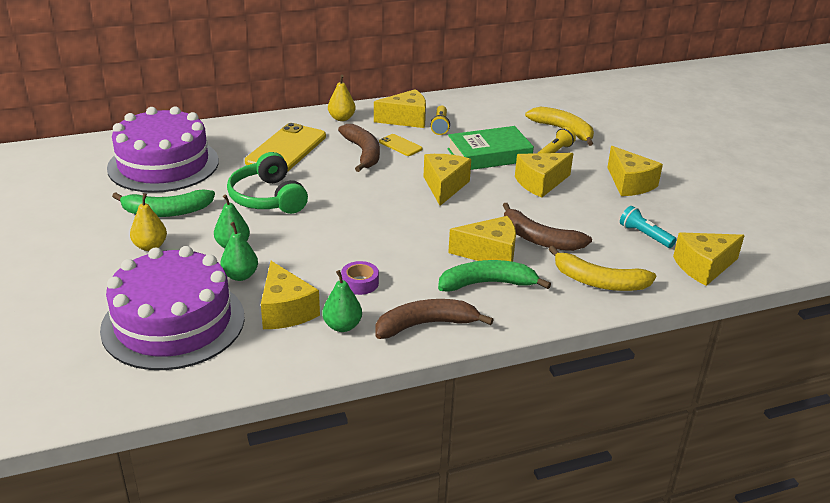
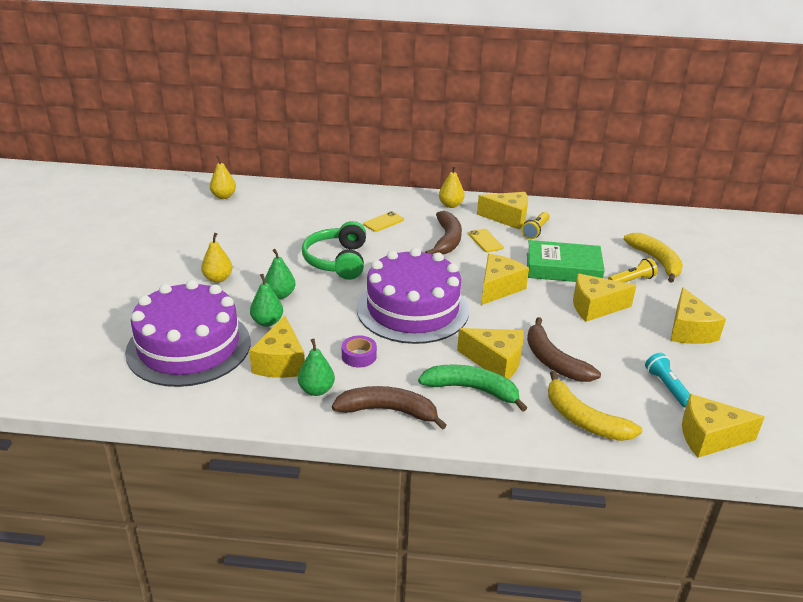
camera: 25 degrees right, 0 degrees up
(87, 159) = (223, 196): none -> yellow pear
(163, 164) = (277, 213): purple cake -> purple cake (412, 309)
(166, 211) = (250, 253): green banana -> none
(286, 149) = (383, 222): yellow phone -> yellow phone, size x0.48

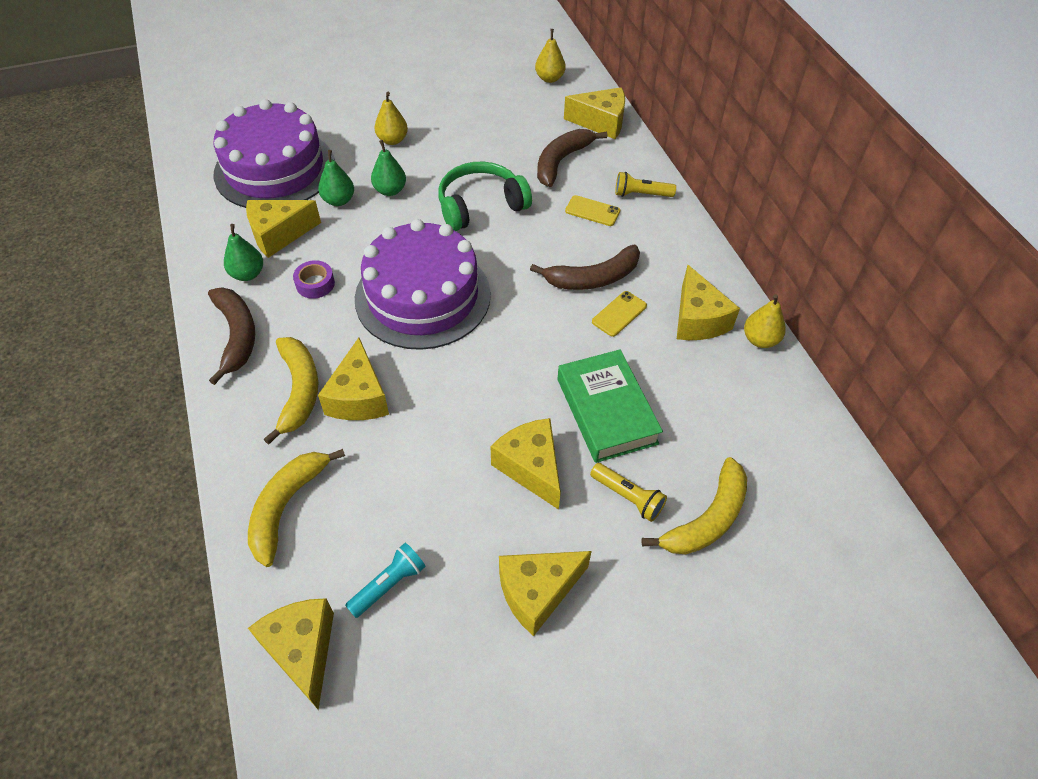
camera: 65 degrees right, 20 degrees up
(450, 205) = (685, 254): yellow pear -> yellow pear (760, 340)
(472, 389) = (299, 391): green banana -> yellow banana
(498, 288) = (514, 357): yellow cheese -> yellow cheese (601, 122)
(535, 231) = (685, 357): yellow flashlight -> yellow flashlight (641, 194)
(553, 361) = (386, 451): brown banana -> brown banana (561, 161)

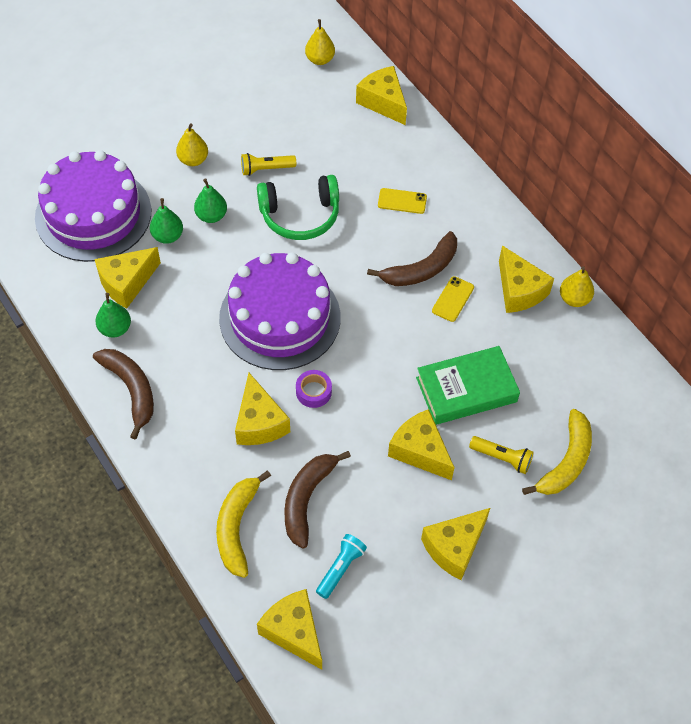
camera: 15 degrees left, 5 degrees up
(299, 391) = (206, 428): yellow banana -> none
(315, 284) = (180, 326): purple tape -> purple tape (313, 392)
(480, 206) = (300, 215): green headphones -> green headphones turned 150 degrees counterclockwise
(561, 161) = (359, 153): brown banana -> brown banana (307, 499)
(601, 122) = (383, 102): yellow cheese -> yellow cheese turned 120 degrees counterclockwise
(606, 411) = (466, 389): green book -> green book turned 75 degrees counterclockwise
(641, 194) = (440, 175): yellow flashlight -> yellow flashlight (266, 169)

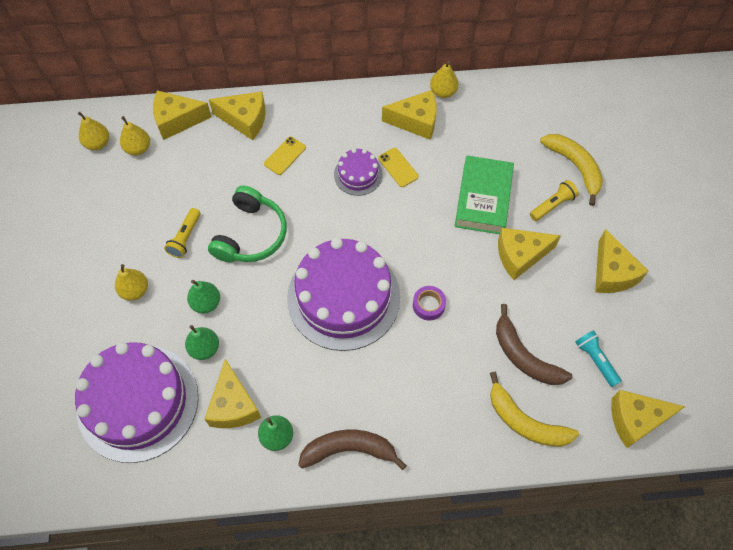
camera: 60 degrees left, 5 degrees up
(259, 422) = (436, 359): yellow cheese -> yellow cheese (245, 120)
(334, 90) = (138, 148): none -> yellow pear
(421, 269) = (358, 174): brown banana -> purple cake

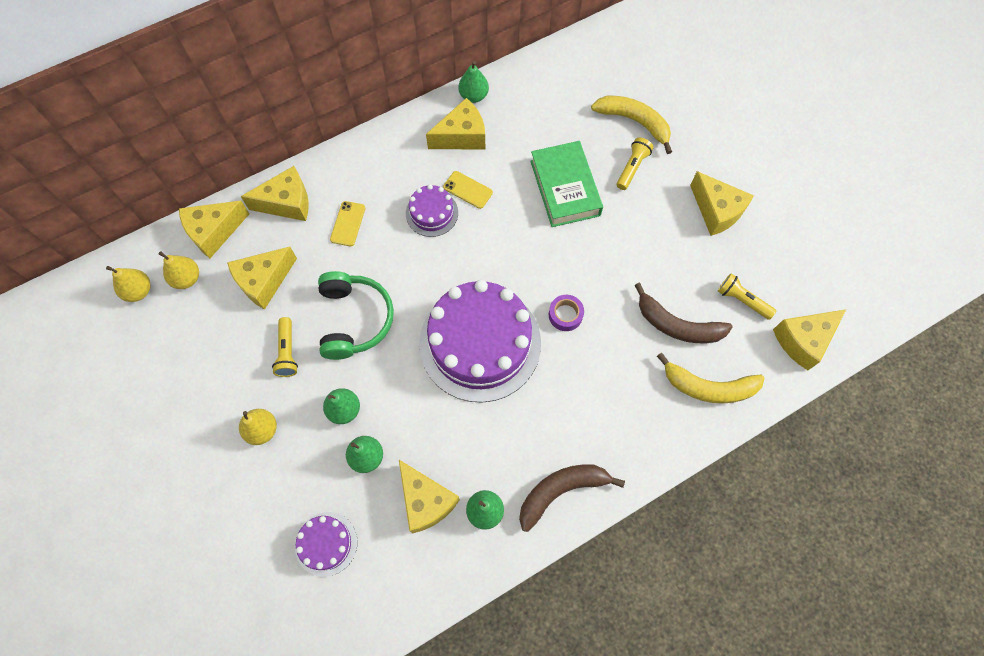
camera: 25 degrees left, 5 degrees up
(138, 402) = (326, 544): purple cake -> purple cake, size x0.46
(443, 92) = (473, 96): yellow pear -> green pear
(520, 256) = (627, 230): yellow cheese -> yellow cheese (264, 281)
(595, 360) = (742, 300): turquoise flashlight -> yellow flashlight

